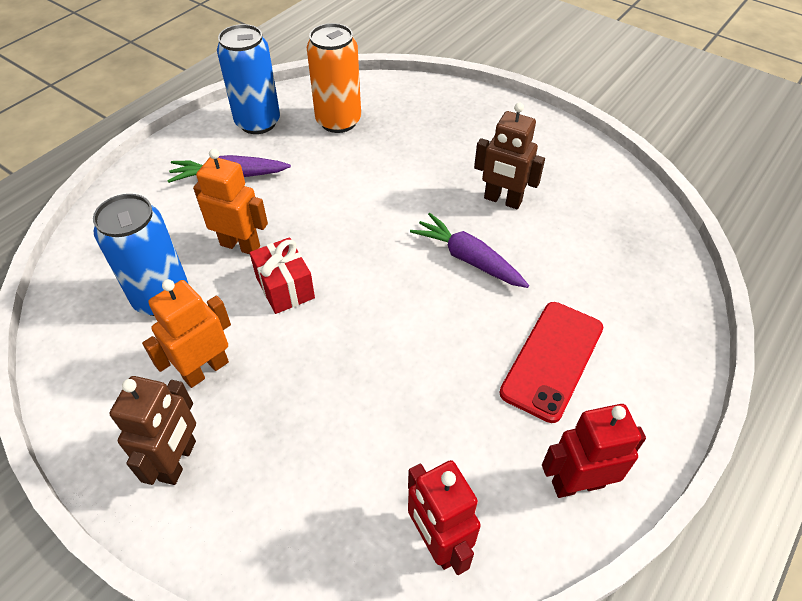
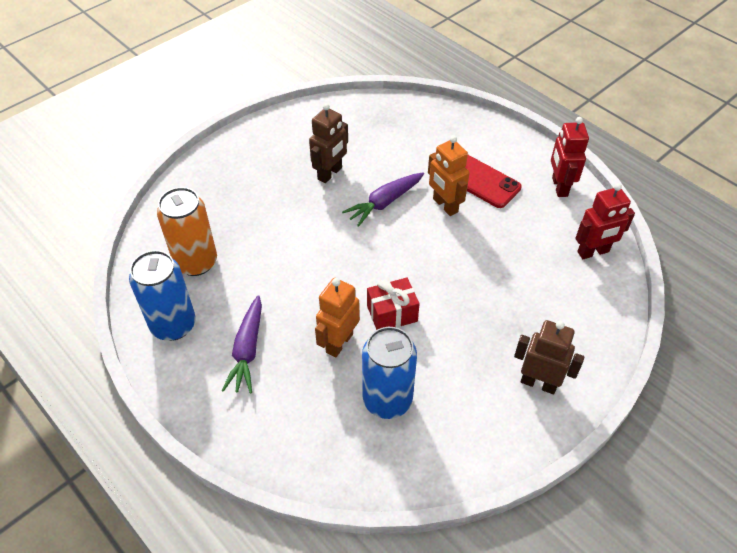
camera: 80 degrees left, 0 degrees up
(205, 369) = (464, 367): orange robot -> orange robot (445, 205)

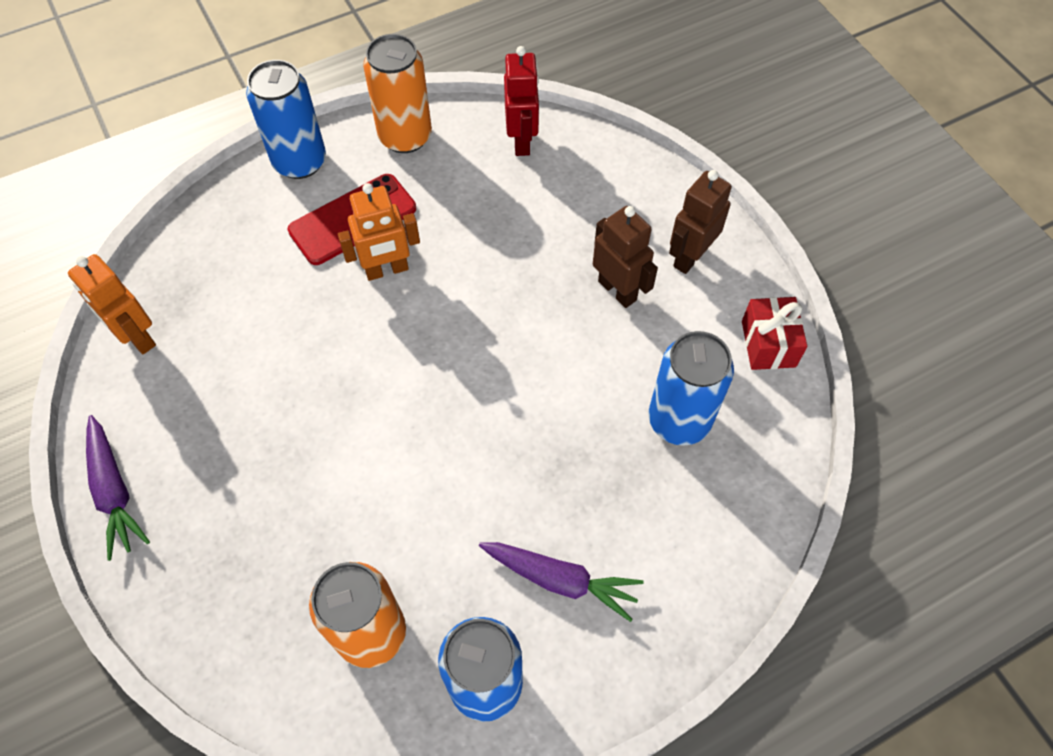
camera: 75 degrees left, 10 degrees up
(330, 173) = (262, 400): brown robot -> brown robot (617, 290)
(339, 343) = (579, 457): orange robot -> orange robot (137, 337)
(385, 202) = (352, 341): purple carrot -> purple carrot (114, 491)
(392, 314) = (550, 382): red gift -> red gift (768, 344)
(509, 141) = (300, 162): none -> blue can
(559, 187) = (405, 137): red robot -> orange can

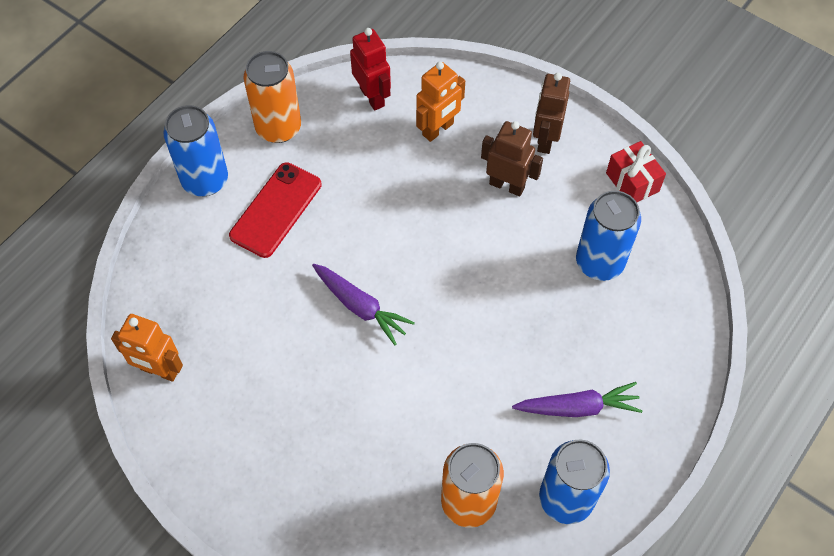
camera: 25 degrees left, 0 degrees up
(114, 491) = (216, 491): purple carrot -> purple carrot (360, 306)
(387, 270) = (326, 239): orange robot -> orange robot (438, 129)

